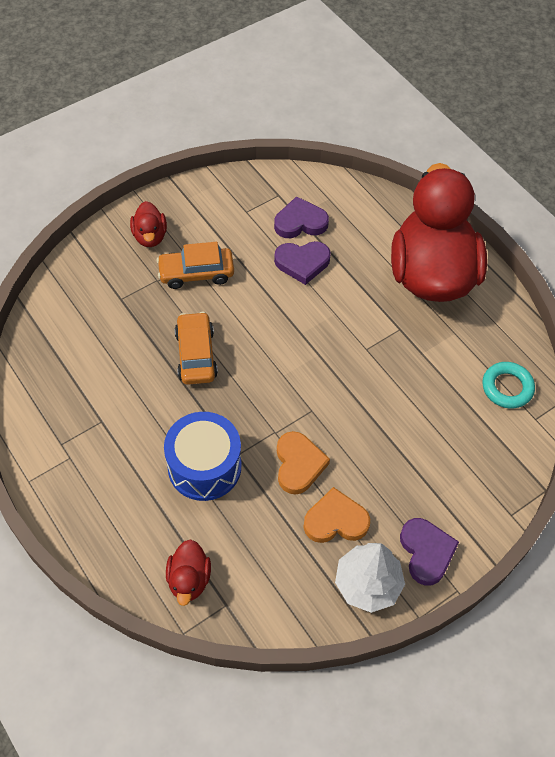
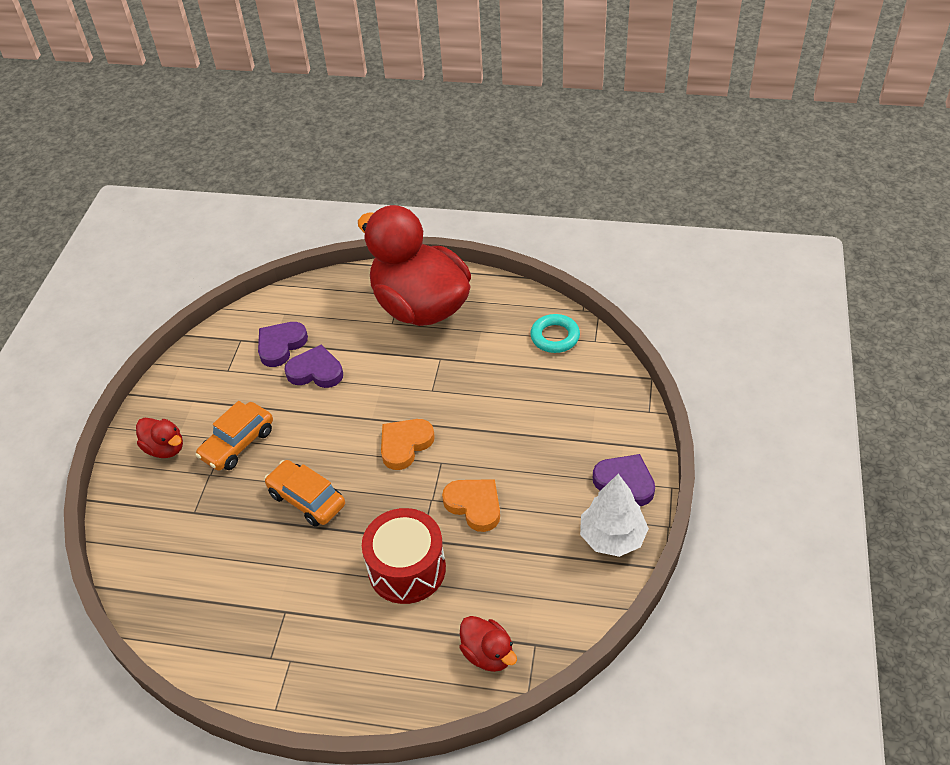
camera: 40 degrees left, 10 degrees down
(204, 466) = (407, 569): blue drum -> red drum
(302, 263) = (315, 371): purple heart -> purple heart turned 120 degrees counterclockwise
(335, 520) = (543, 517): orange heart -> orange heart (405, 445)

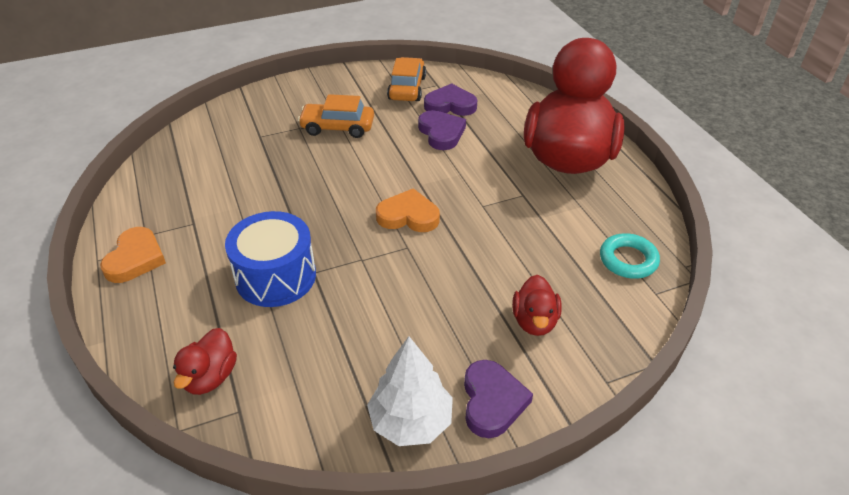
camera: 55 degrees right, 5 degrees down
(165, 448) = (307, 98): red duck -> red duck (534, 321)
(306, 499) = (309, 186): orange car -> orange car (407, 88)
(407, 569) = (276, 276): red drum -> blue drum
(474, 505) = (375, 291): orange heart -> orange heart (135, 259)

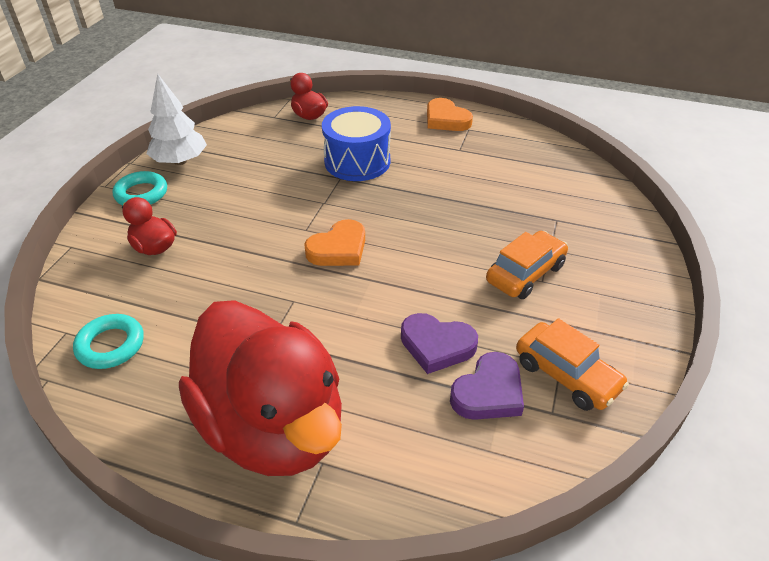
camera: 130 degrees right, 0 degrees up
(492, 401) = (141, 194): purple heart -> turquoise ring

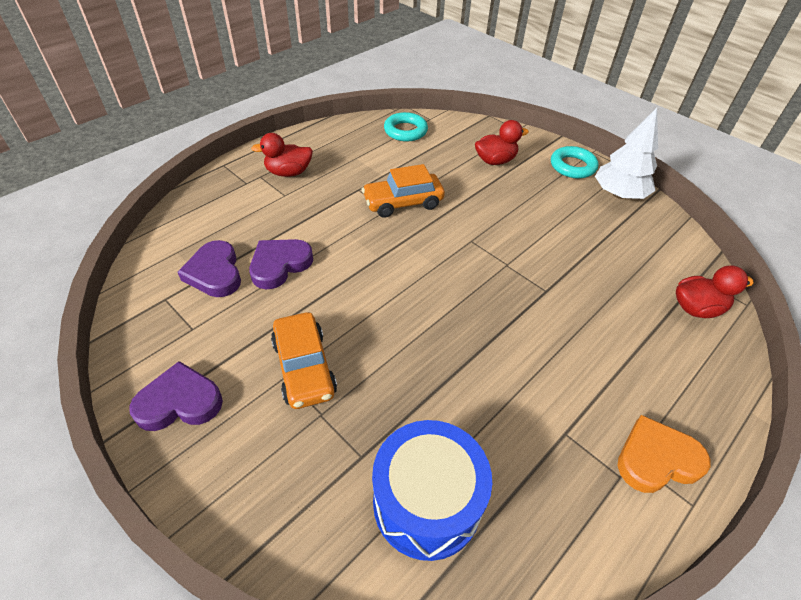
camera: 115 degrees right, 5 degrees up
(273, 426) = (288, 172): red duck -> red duck, size x0.40
(338, 249) = (431, 251): orange heart -> none
(357, 161) = (573, 315): blue drum -> blue drum (427, 502)
(566, 375) = (181, 327): orange car -> orange car (403, 203)
(621, 328) = (179, 402): none -> purple heart

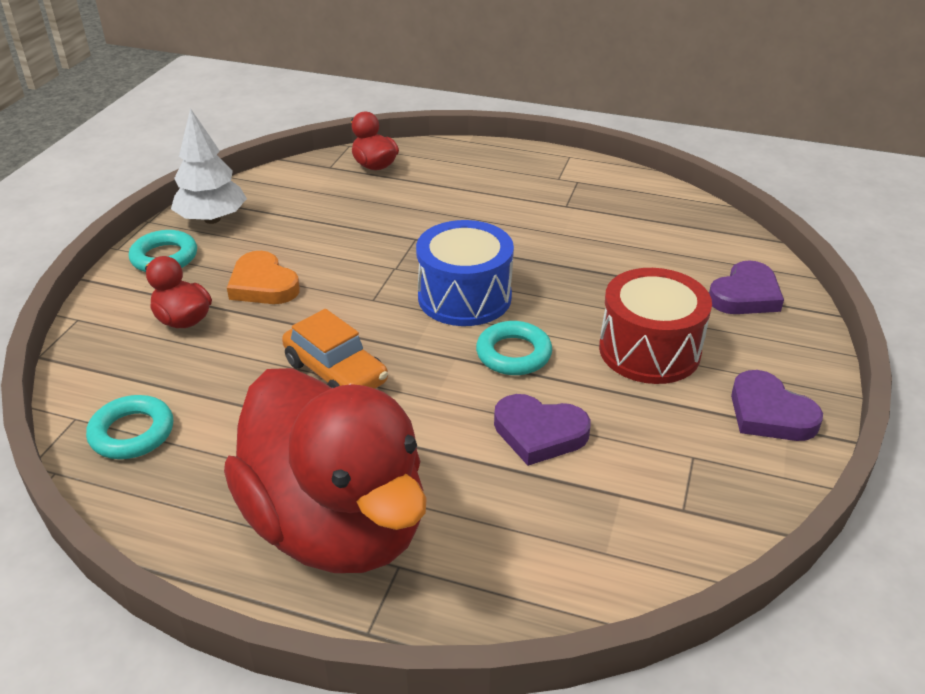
camera: 115 degrees left, 10 degrees down
(215, 273) = (604, 486): purple heart -> purple heart (745, 295)
(288, 172) = (337, 524): red duck -> red duck, size x2.49
(304, 368) = (649, 350): orange car -> red drum
(361, 286) = (513, 354): none -> turquoise ring
(427, 502) = (686, 249): blue drum -> blue drum (464, 297)
(656, 459) = (548, 170): orange heart -> orange heart (263, 285)

